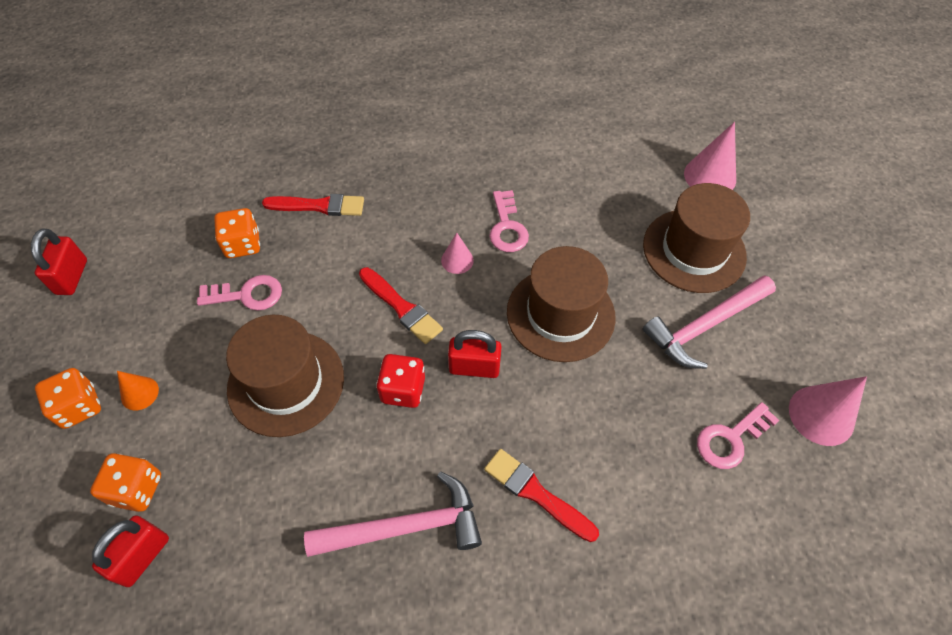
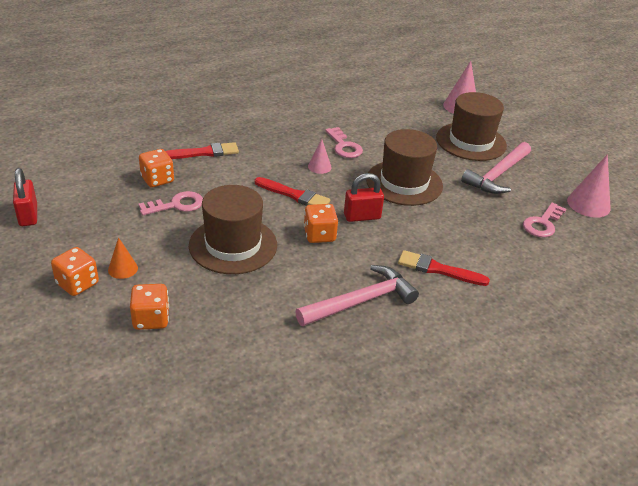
camera: 20 degrees left, 20 degrees down
(142, 556) = (177, 353): red padlock -> none
(403, 390) = (319, 235): red dice -> orange dice

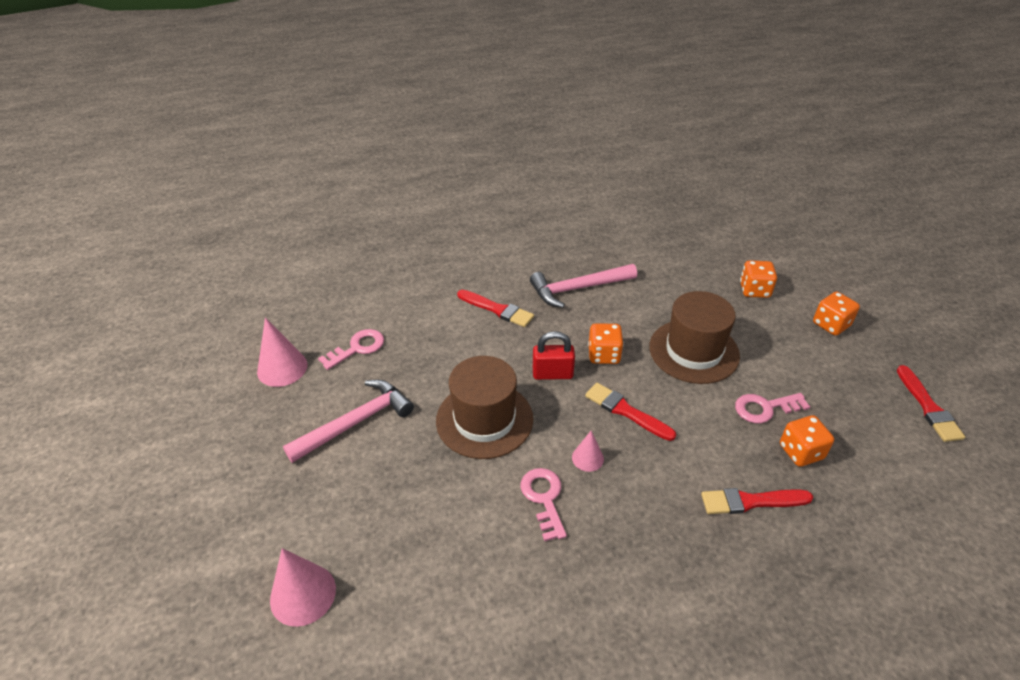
camera: 165 degrees left, 5 degrees up
(28, 215) = (928, 407): red padlock -> red brush
(123, 269) = (796, 335): orange cone -> none
(471, 141) = (348, 493): brown hat -> none

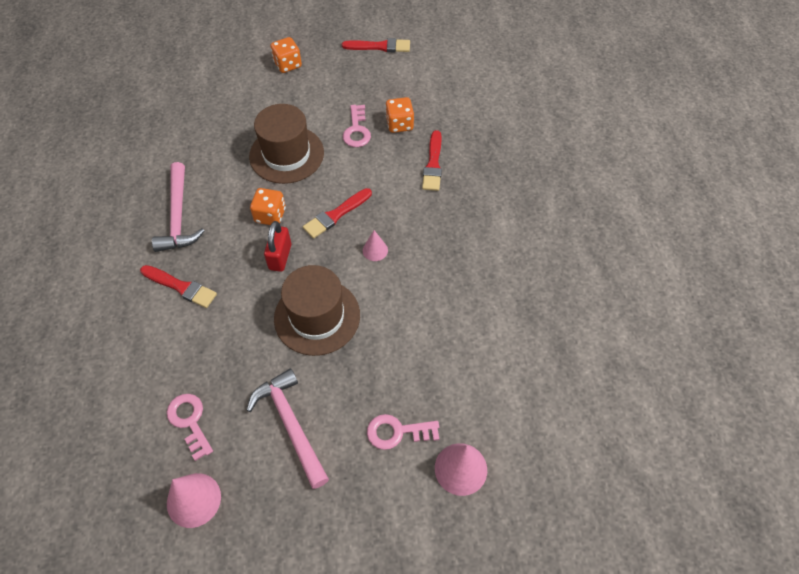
camera: 80 degrees left, 15 degrees up
(497, 309) = (181, 287): red brush -> red brush turned 75 degrees clockwise
(544, 498) = (406, 286): pink key -> pink key (397, 432)
(754, 290) = (232, 95): orange dice -> none

